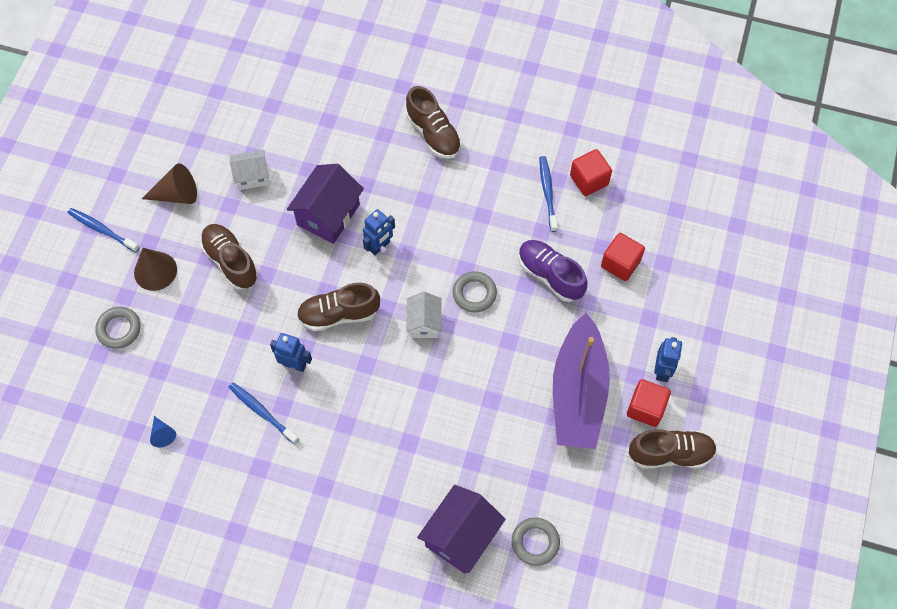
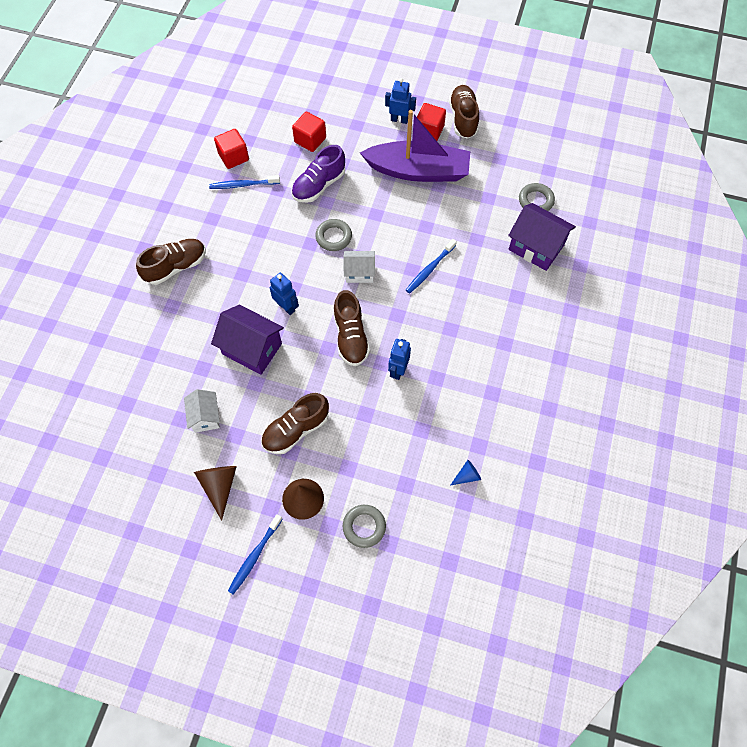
camera: 90 degrees left, 0 degrees up
(262, 412) = (442, 394): blue toothbrush -> blue toothbrush (429, 269)

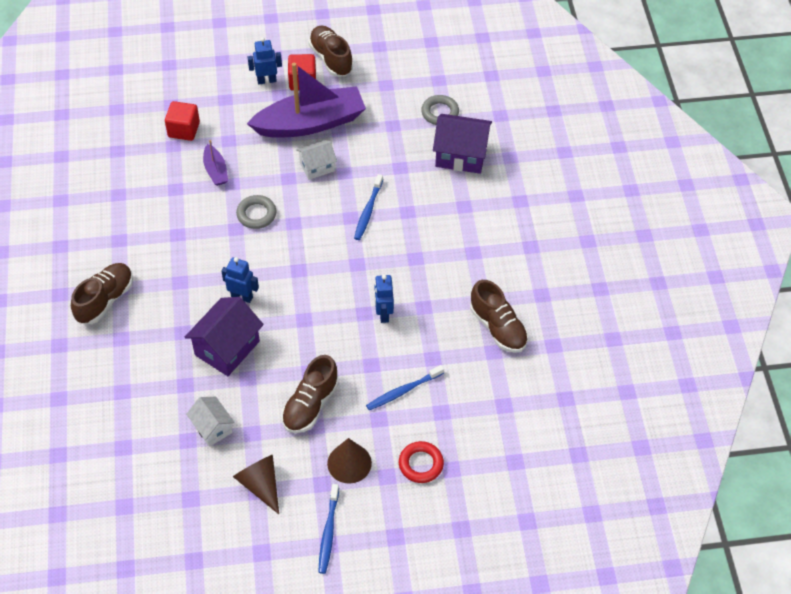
camera: 25 degrees left, 10 degrees down
(233, 157) = (110, 173): red cube -> none
(243, 185) = (135, 196): blue toothbrush -> blue toothbrush (403, 391)
(252, 349) = (227, 348): purple house -> purple house turned 60 degrees counterclockwise
(319, 185) = (216, 170): purple shoe -> purple boat
(351, 337) = (321, 300): brown shoe -> brown shoe (498, 327)
(359, 273) = (300, 238): white house -> white house (317, 167)
(364, 527) = (421, 464): grey ring -> red ring
(467, 476) = (495, 382): blue cone -> none

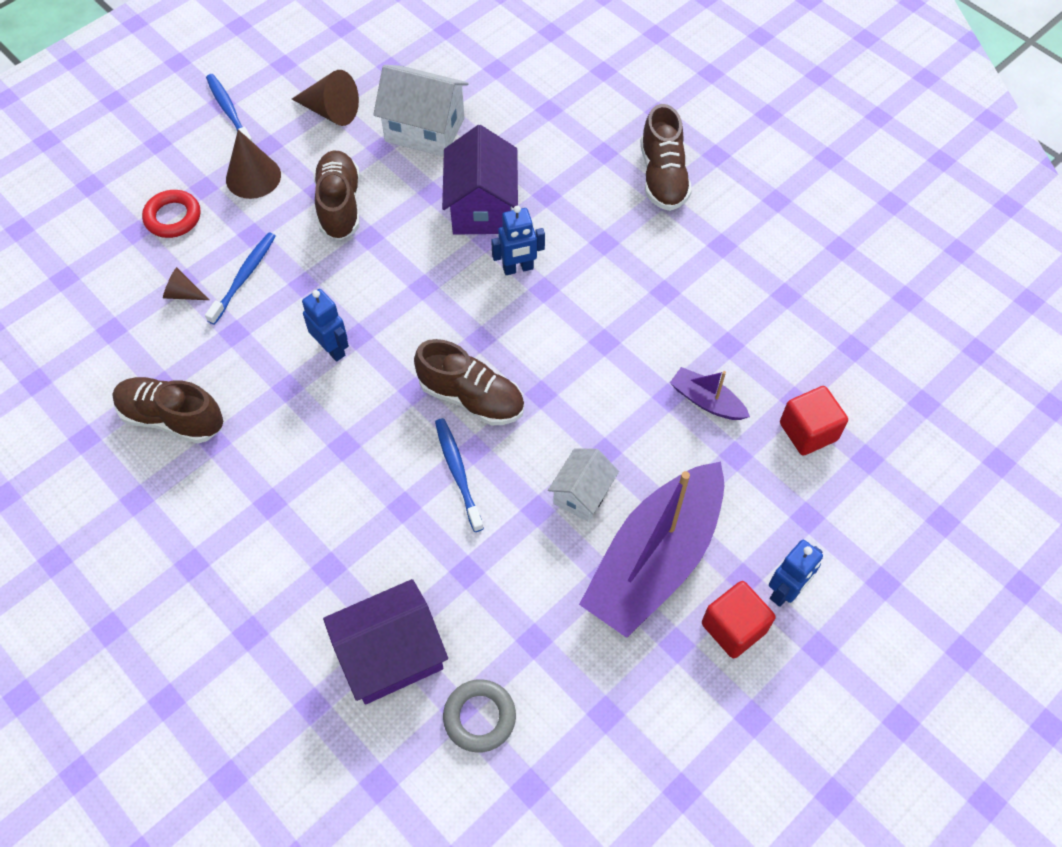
camera: 145 degrees right, 5 degrees up
(212, 428) = (424, 129): white house -> white house, size x1.64
(256, 214) = (597, 375): grey ring -> none
(331, 59) = (732, 705): brown shoe -> brown shoe (471, 397)
(447, 402) = (183, 294): none -> brown cone

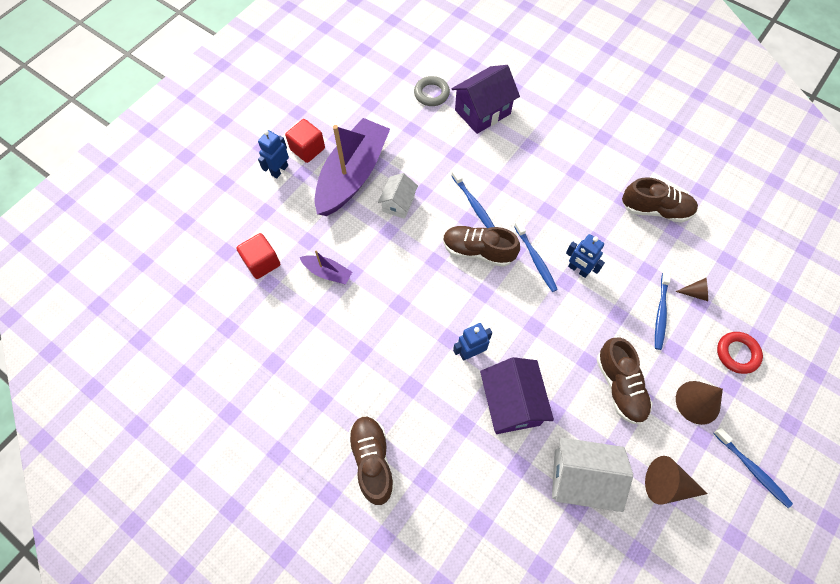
camera: 170 degrees right, 5 degrees up
(389, 372) = (535, 259): none -> blue toothbrush

